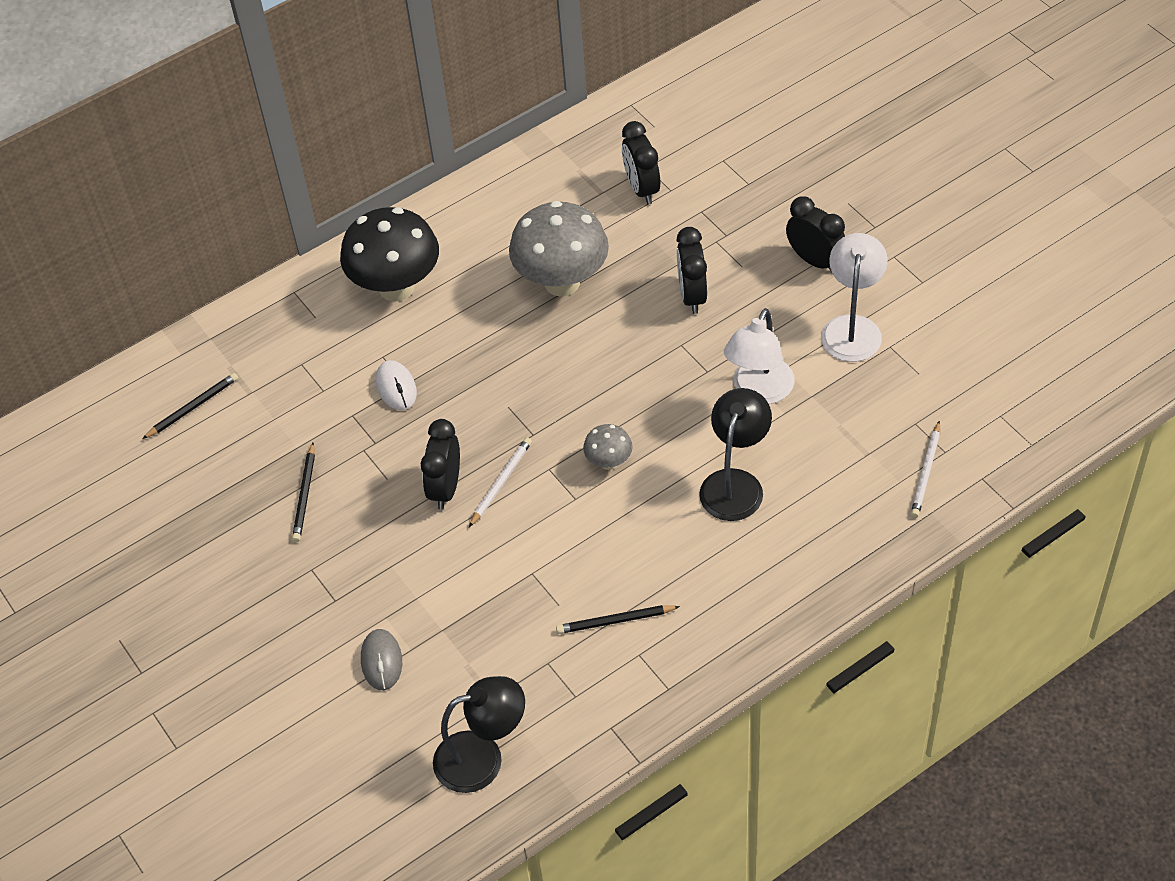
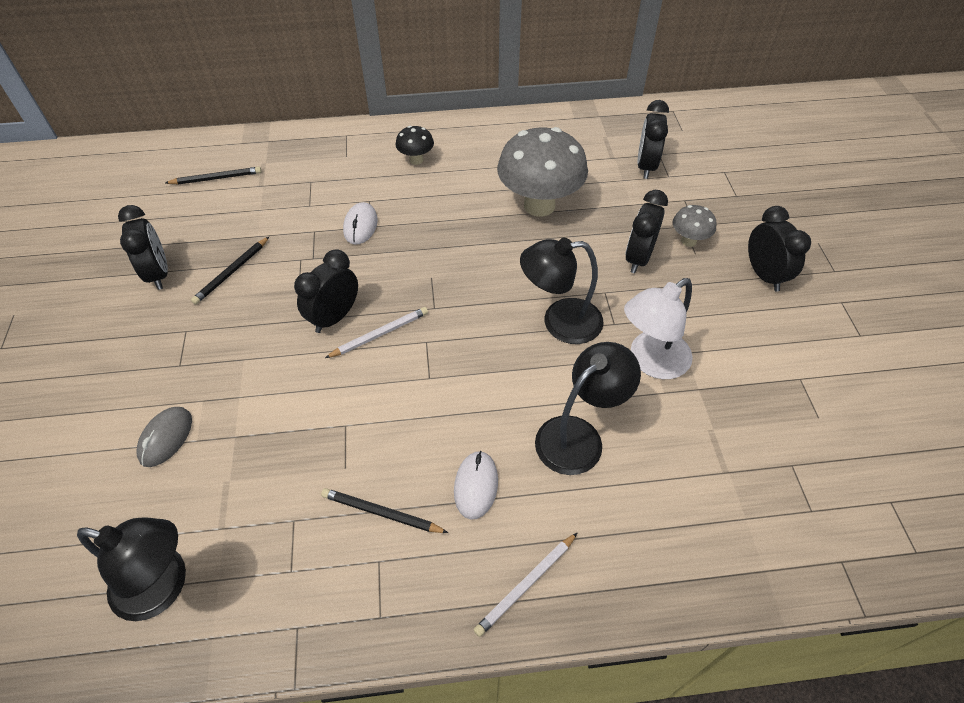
camera: 25 degrees right, 0 degrees up
(230, 532) = (159, 274): none -> black clock
(396, 287) = (416, 160): black mushroom -> black mushroom, size x0.47
(609, 462) = (479, 360): grey mushroom -> grey mushroom (688, 241)
(658, 393) = (560, 322): none -> black lamp
(677, 563) = (476, 486): none -> white mouse
(852, 328) = (771, 346): white lamp -> none
(926, 472) = (781, 523): white pencil -> white pencil (526, 585)

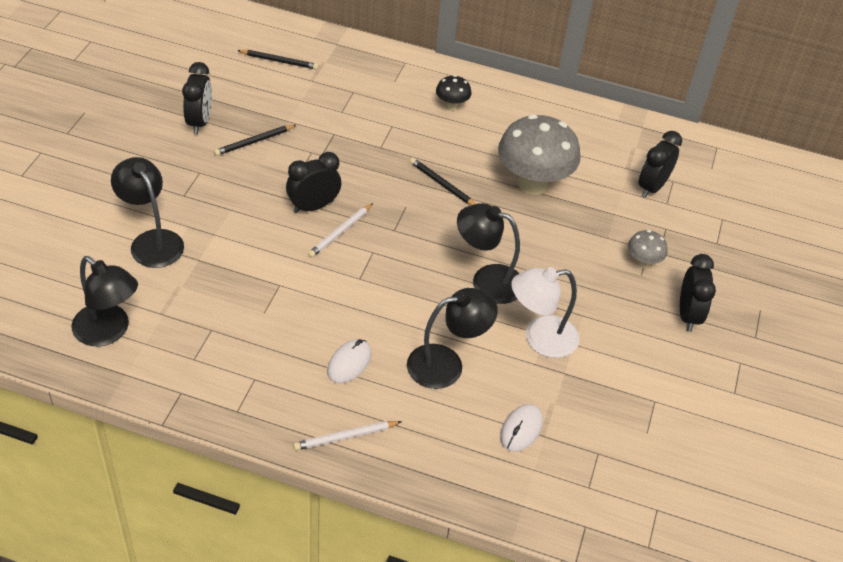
camera: 20 degrees right, 5 degrees down
(166, 438) = (152, 241): grey mouse -> black lamp
(360, 226) = (373, 144): white mouse -> white mouse (521, 429)
(379, 334) = (340, 232): white pencil -> white pencil turned 135 degrees clockwise
(381, 513) = (273, 351): black pencil -> black pencil (442, 185)
(638, 258) = (588, 259): black clock -> none

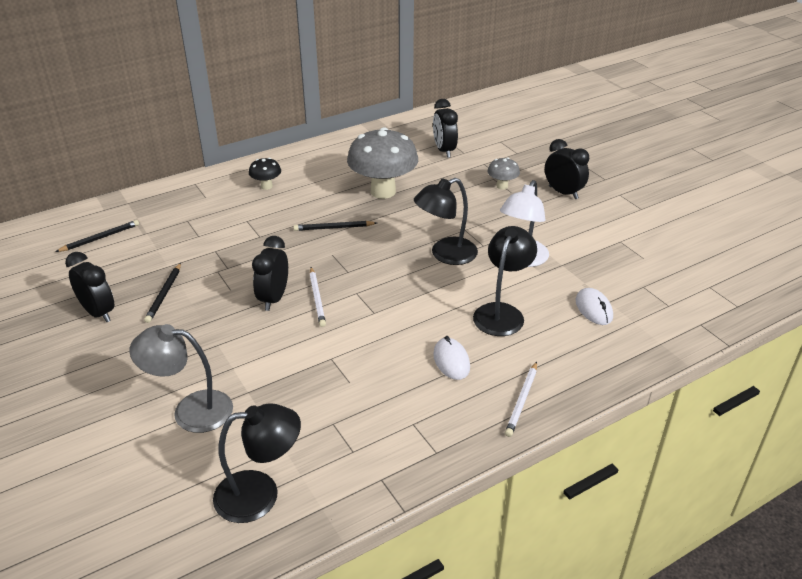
camera: 45 degrees left, 10 degrees down
(152, 241) = (191, 410): black lamp -> grey lamp

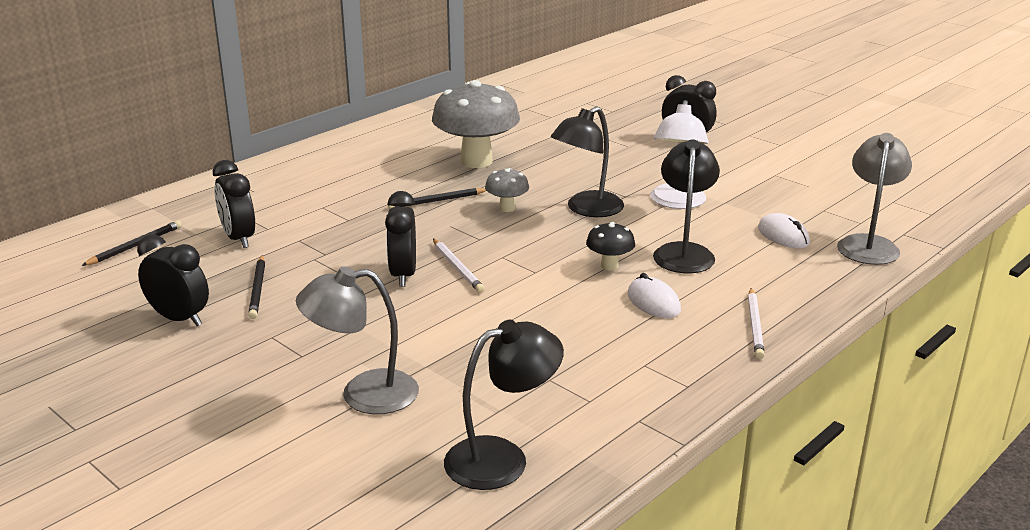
camera: 15 degrees left, 10 degrees down
(266, 186) = (327, 172): black mushroom -> black mushroom (609, 266)
(444, 150) = (526, 117): black clock -> black clock (239, 238)
(502, 186) = (614, 142): grey mushroom -> grey mushroom (507, 208)
(663, 330) = (868, 244): none -> grey lamp

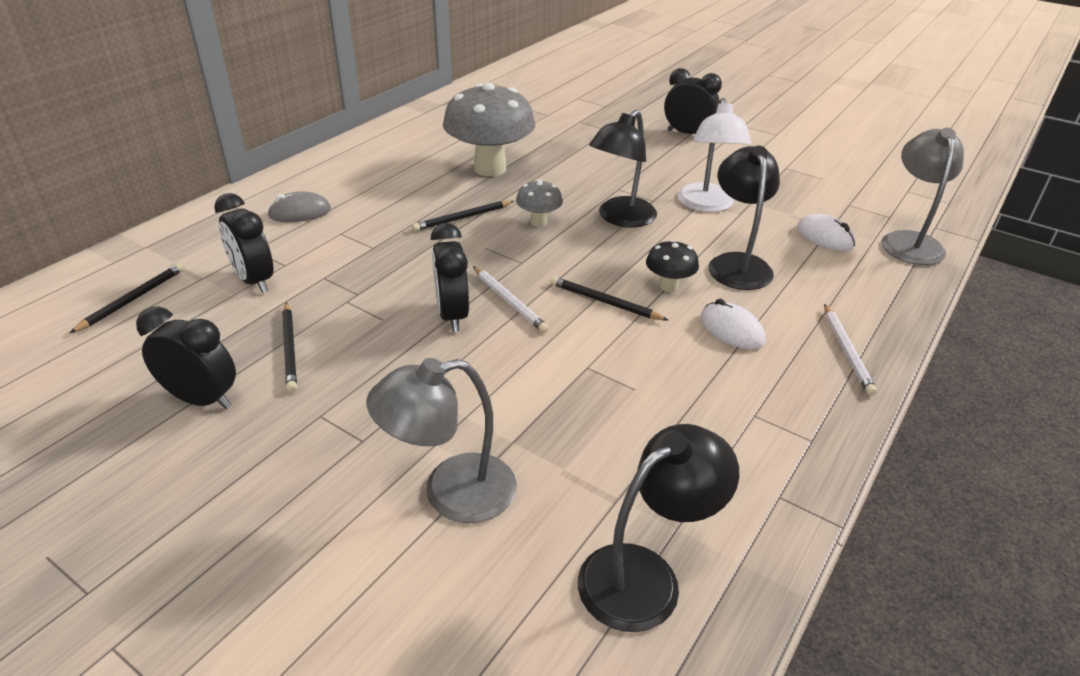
camera: 10 degrees left, 10 degrees up
(290, 189) = (300, 212): none -> grey mouse
(544, 274) = (605, 302): none -> black pencil

